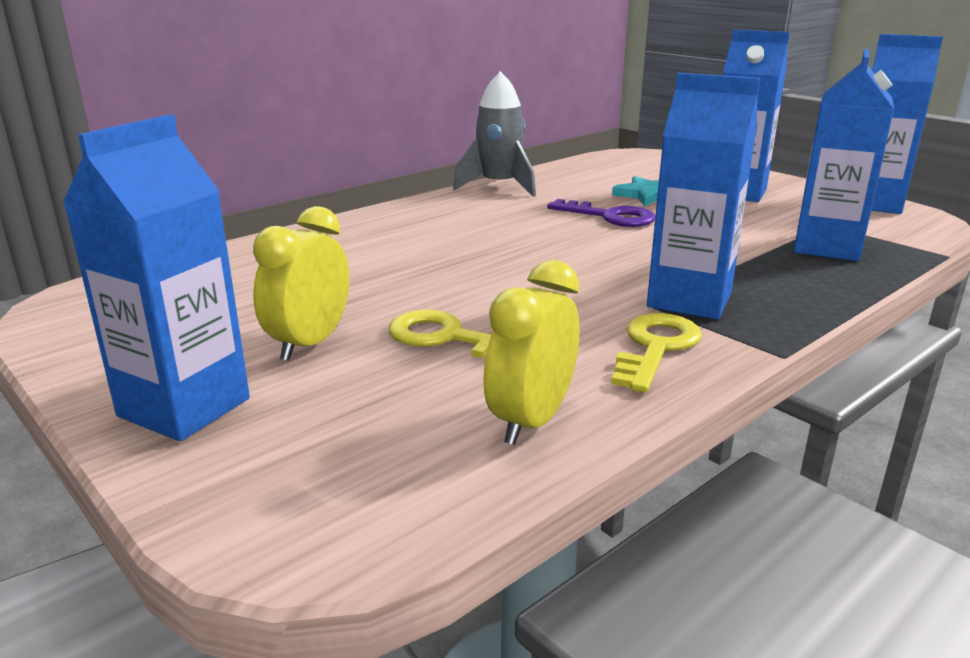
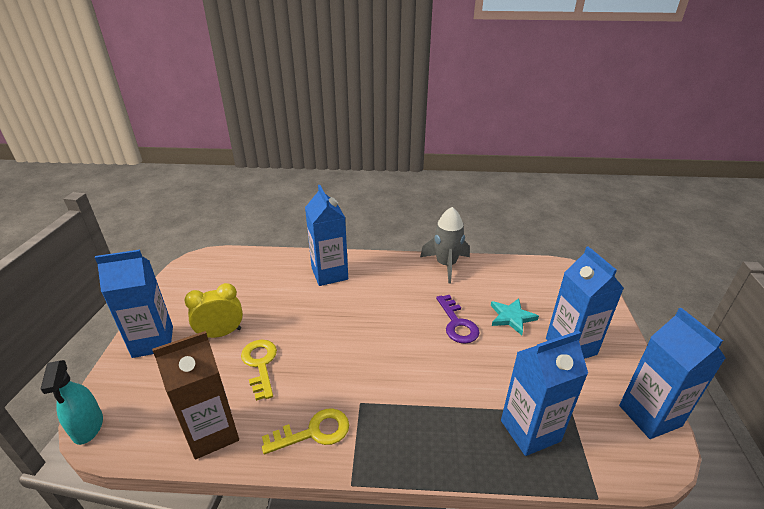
camera: 45 degrees right, 10 degrees up
(279, 550) = (88, 426): none -> turquoise spray bottle
(531, 421) = (212, 433): yellow clock -> brown carton
(689, 300) = (381, 414): blue carton -> blue carton (329, 274)

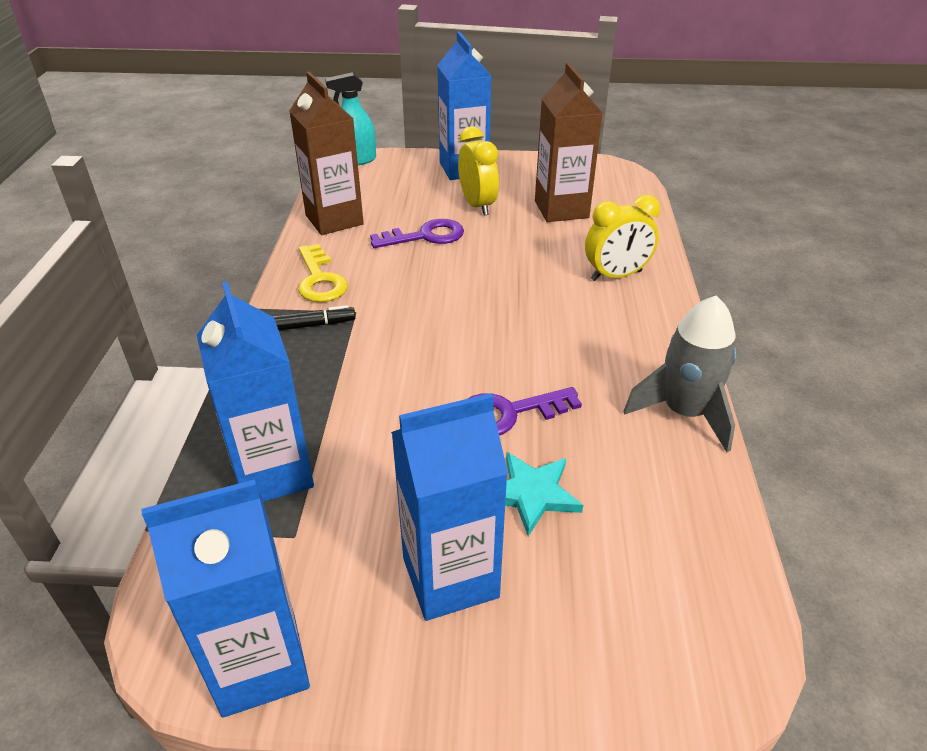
camera: 90 degrees right, 5 degrees up
(243, 290) = (561, 209): none -> brown carton
(260, 364) = (425, 236): yellow key -> purple key
(329, 274) = (616, 276): blue carton -> yellow clock
(377, 429) = (313, 325): none -> black marker

